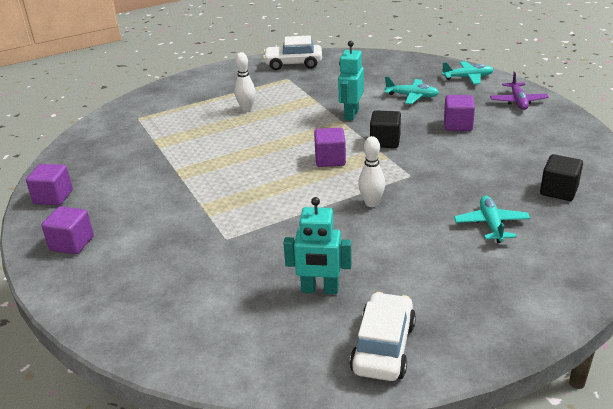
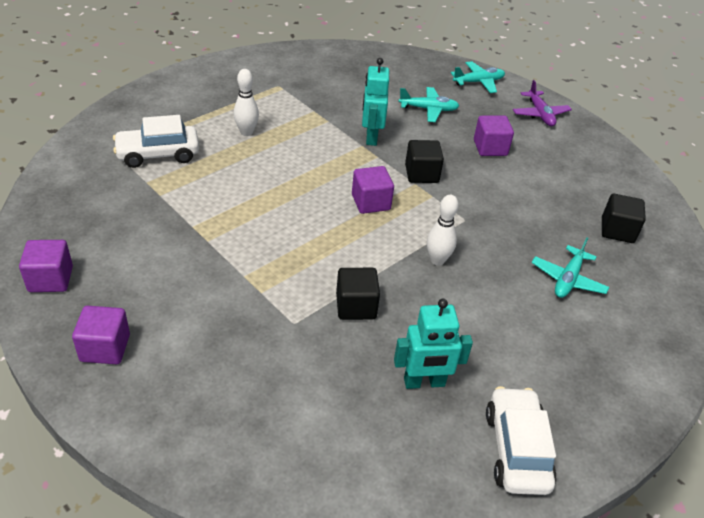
camera: 20 degrees left, 10 degrees up
(284, 231) = (356, 306): none -> black cube
(293, 64) = (278, 64): white car -> white car (158, 154)
(491, 225) = (568, 279): turquoise plane -> turquoise plane turned 135 degrees counterclockwise

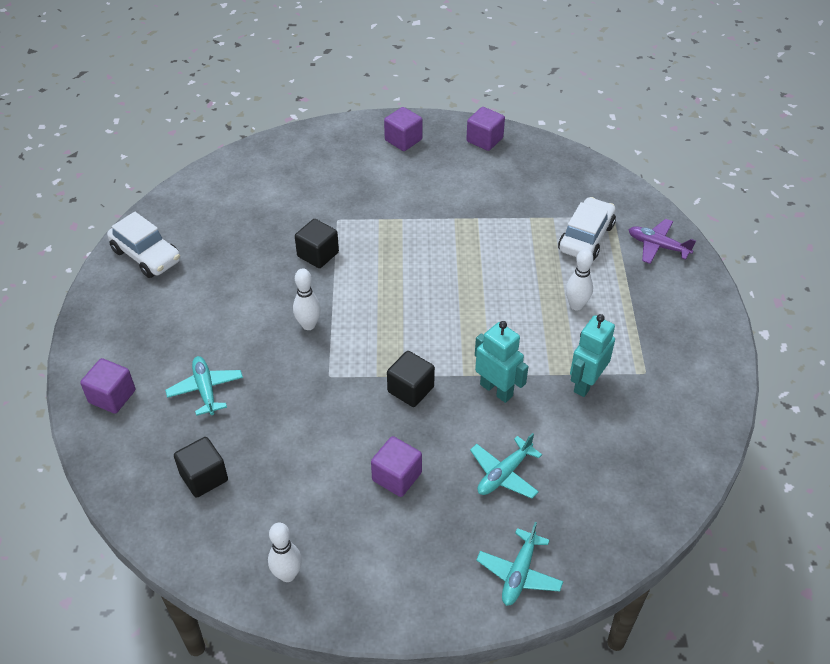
camera: 135 degrees right, 5 degrees up
(371, 202) = (408, 329): purple cube -> purple cube (112, 396)
(424, 382) = (229, 248): turquoise robot -> turquoise robot (586, 383)
(540, 114) = (407, 583): purple plane -> purple plane (658, 246)
(604, 157) = (287, 574): none -> white bowling pin

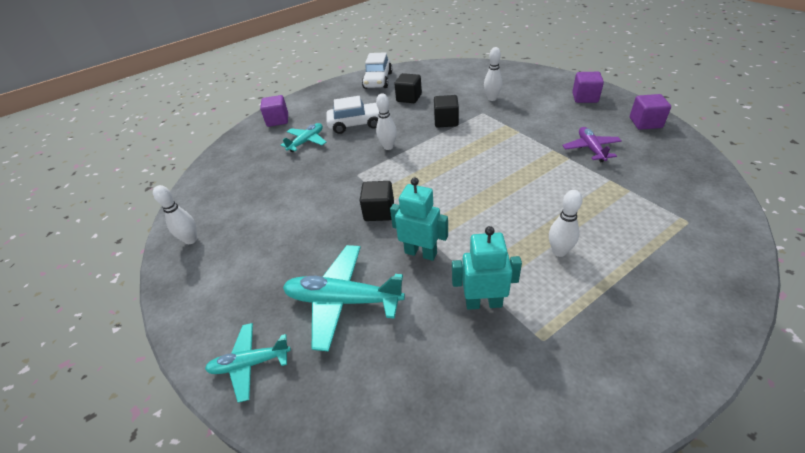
camera: 60 degrees right, 5 degrees down
(204, 477) = (245, 173): black cube -> black cube (409, 98)
(320, 196) = (492, 98): none -> white bowling pin
(397, 476) = (299, 245): purple cube -> none
(496, 390) = (421, 253): turquoise robot -> turquoise robot turned 75 degrees counterclockwise
(504, 474) = (343, 300): turquoise plane -> turquoise plane, size x1.63
(586, 238) = (639, 218): white car -> white car (357, 124)
(658, 246) = (705, 268): purple plane -> purple plane (591, 149)

